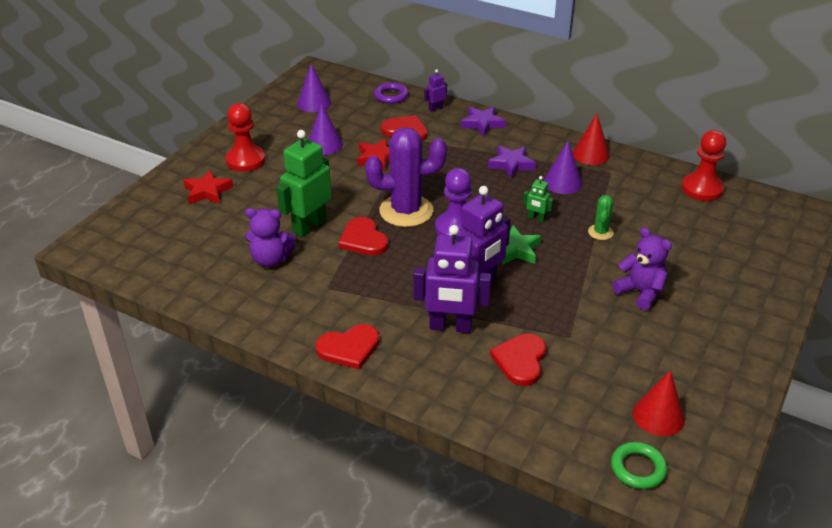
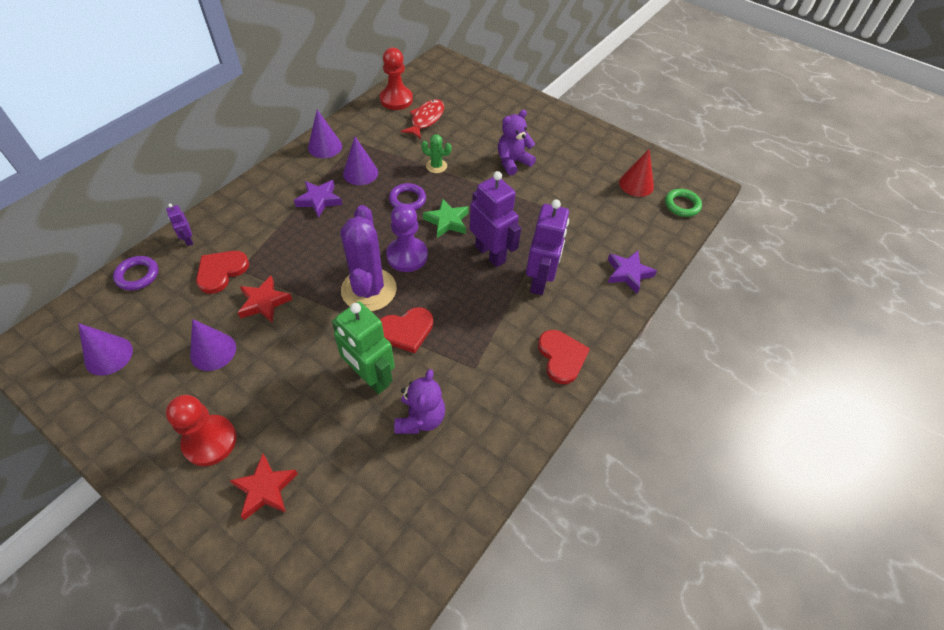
camera: 85 degrees left, 15 degrees up
(482, 124) = (238, 208): purple star -> purple star (628, 273)
(520, 360) = (582, 244): red heart -> none
(536, 218) = (407, 200): green robot -> purple ring
(591, 154) = (325, 146): red cone -> purple cone
(679, 215) = (426, 119): none -> red fish

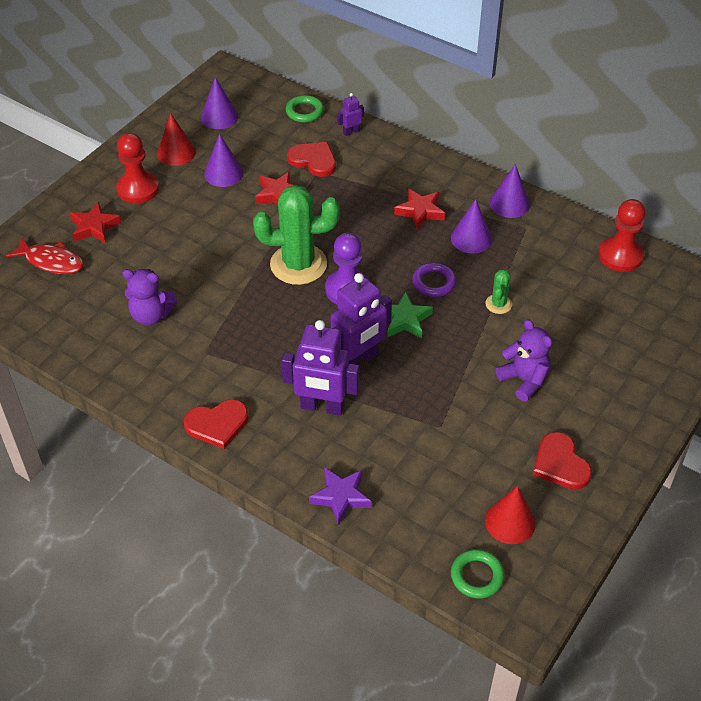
camera: 90 degrees right, 5 degrees down
(137, 275) = (304, 112): purple ring -> green ring
(157, 400) = (176, 152): none -> red cone
(319, 200) = (420, 211): purple star -> red star
(369, 290) = (298, 264): purple cactus -> green cactus
(370, 377) = (195, 277): green robot -> none
(406, 330) = (249, 297): red heart -> red heart (560, 464)
(426, 119) = (587, 288): red fish -> red fish (51, 261)

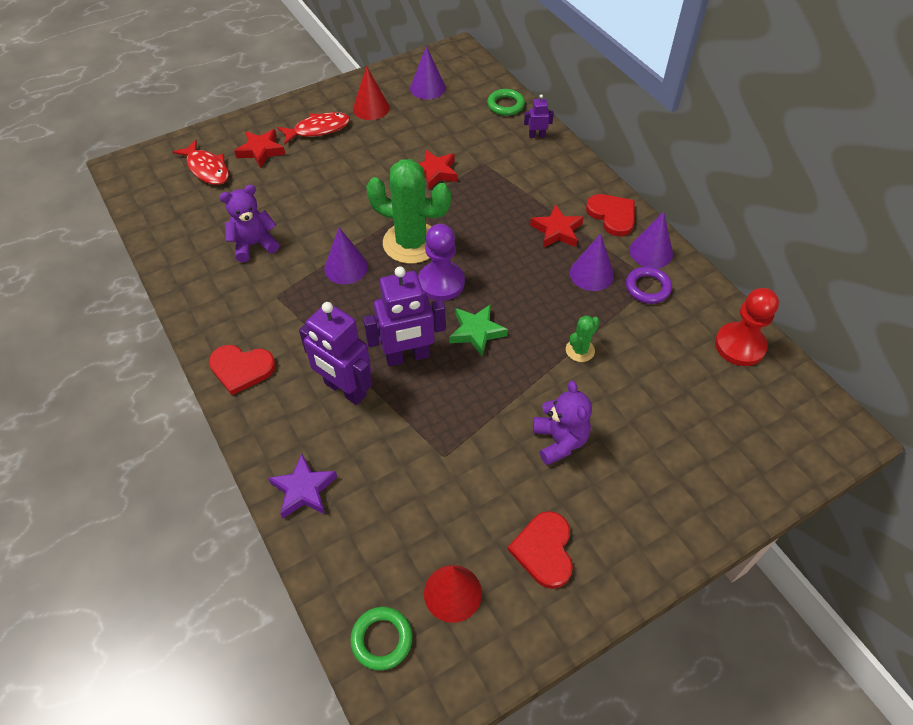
camera: 25 degrees right, 5 degrees up
(138, 189) = (318, 129): red pawn -> red fish
(151, 315) = (254, 245): purple teddy bear -> purple teddy bear turned 120 degrees clockwise
(224, 173) = (399, 138): purple cone -> purple cone (346, 267)
(313, 160) = (486, 151): red heart -> red heart (612, 215)
(434, 282) = (528, 305): purple ring -> purple ring (647, 288)

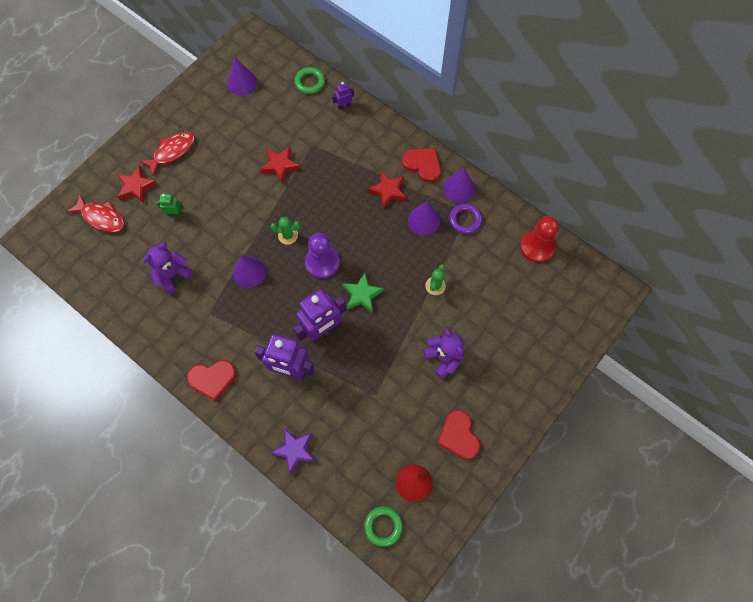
camera: 20 degrees left, 15 degrees up
(289, 186) = (174, 213): none -> green robot
(371, 108) = (205, 117): red cone -> none
(411, 243) = (288, 235): green cactus -> green cactus, size x0.46

